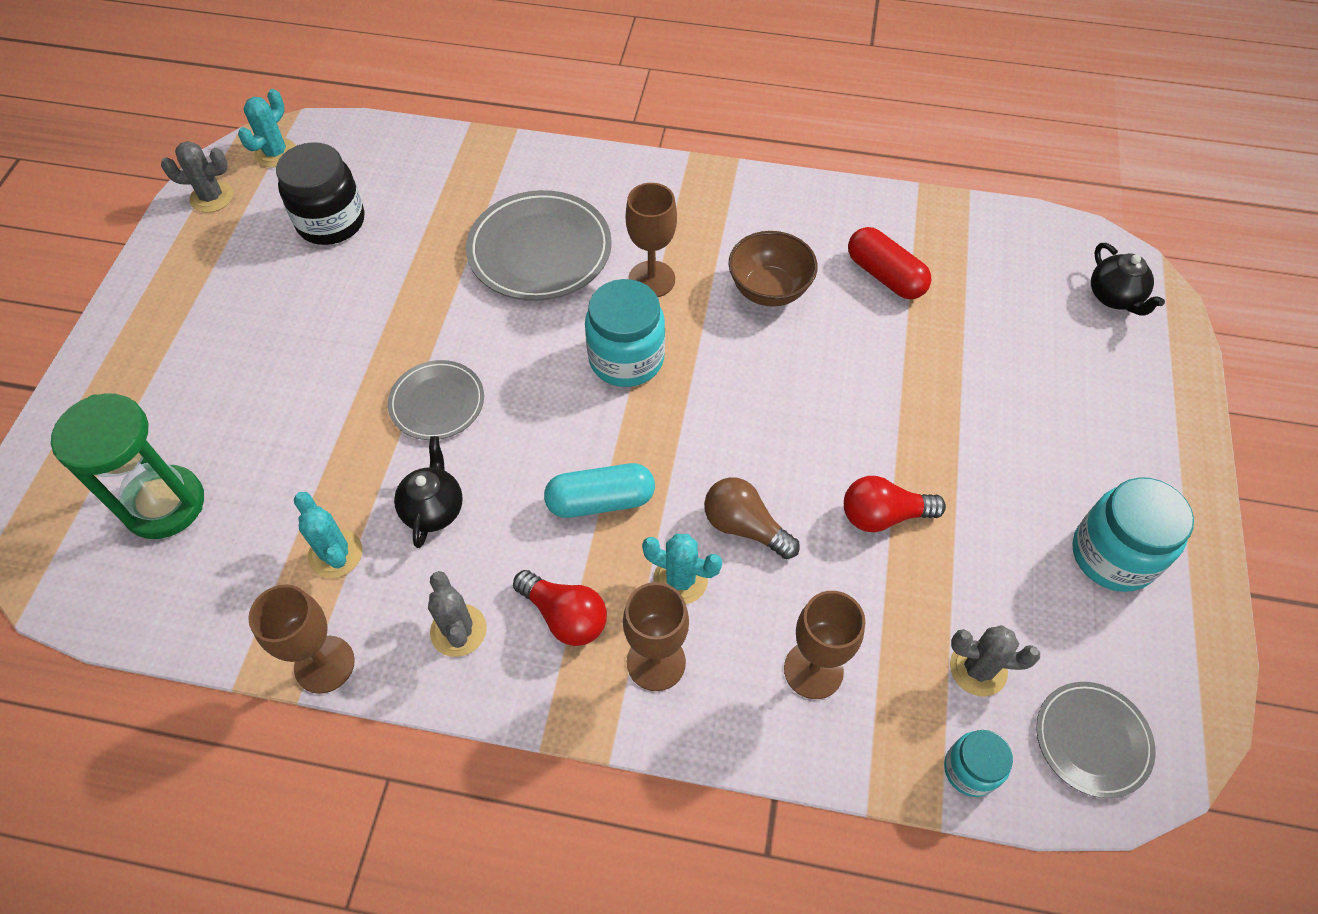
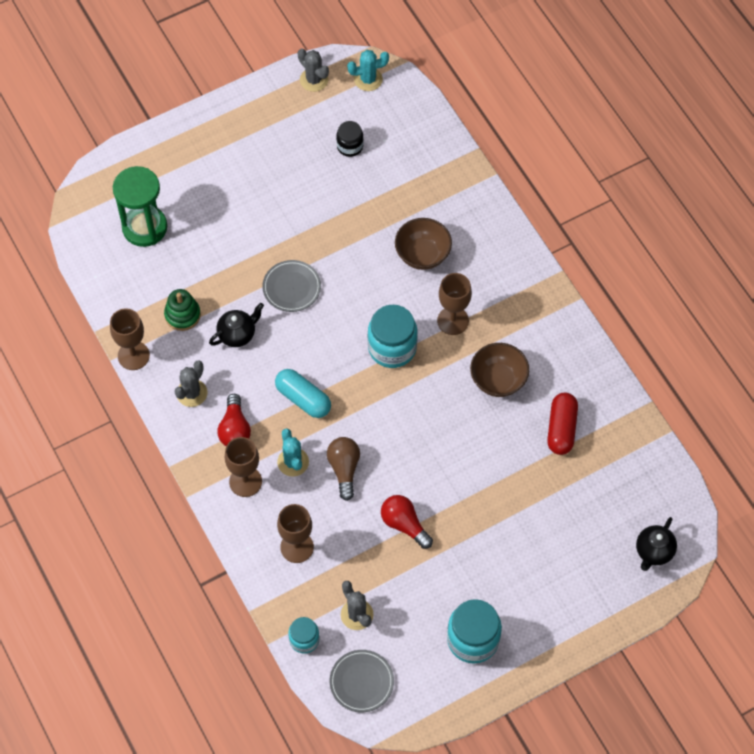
camera: 50 degrees right, 5 degrees up
(331, 222) = (350, 146): black jar -> black jar, size x0.57
(335, 554) = (182, 315): turquoise cactus -> green stacking toy
(540, 250) = (422, 255): grey plate -> brown bowl

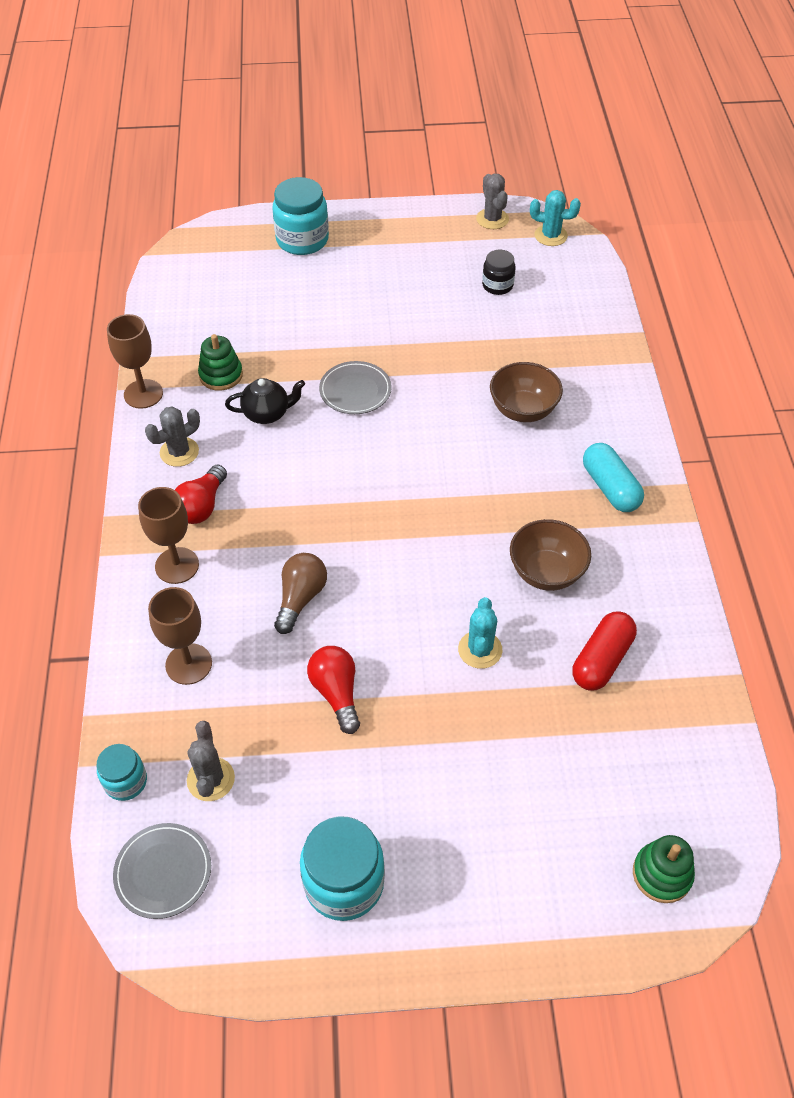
camera: 25 degrees right, 10 degrees down
(144, 227) = (236, 285): green hourglass -> none
(293, 462) = (245, 566): turquoise cactus -> turquoise cactus (480, 650)
(303, 399) = (299, 504): turquoise capsule -> turquoise capsule (610, 487)
(392, 348) = (434, 490): turquoise jar -> turquoise jar (302, 240)
(453, 321) = (523, 488): brown goblet -> none
(653, 551) = (662, 874): black teapot -> green stacking toy

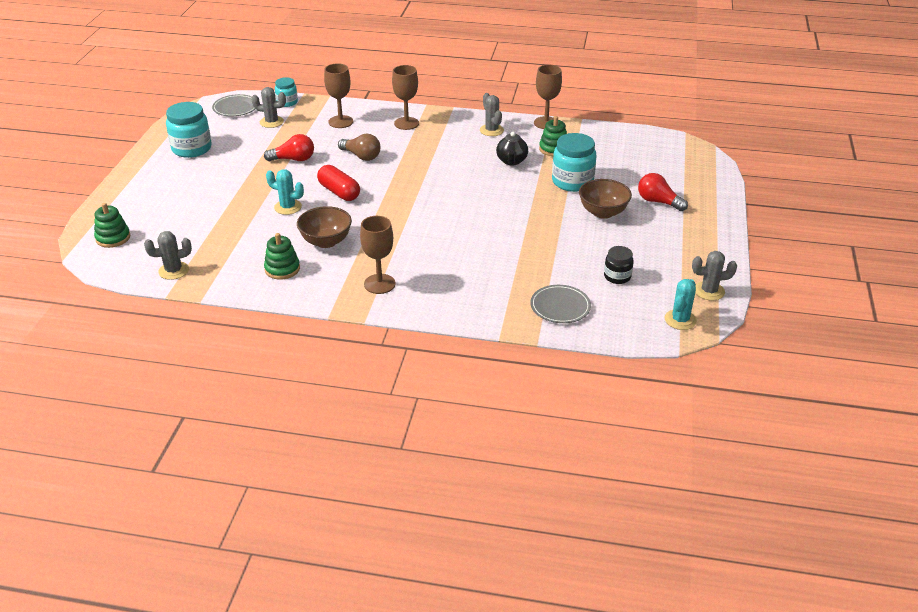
camera: 105 degrees right, 15 degrees down
(201, 506) = (445, 134): red light bulb -> red light bulb (658, 202)
(302, 240) = (692, 194): turquoise jar -> turquoise jar (572, 182)
(355, 390) = (520, 195): grey plate -> grey plate (560, 306)
(523, 410) = (472, 261): brown bowl -> brown bowl (603, 212)
(602, 660) = (250, 248): red capsule -> red capsule (339, 192)
(610, 487) = (379, 284): turquoise capsule -> brown goblet
(629, 602) = (282, 269): none -> green stacking toy
(697, 739) = (173, 271): none -> grey cactus

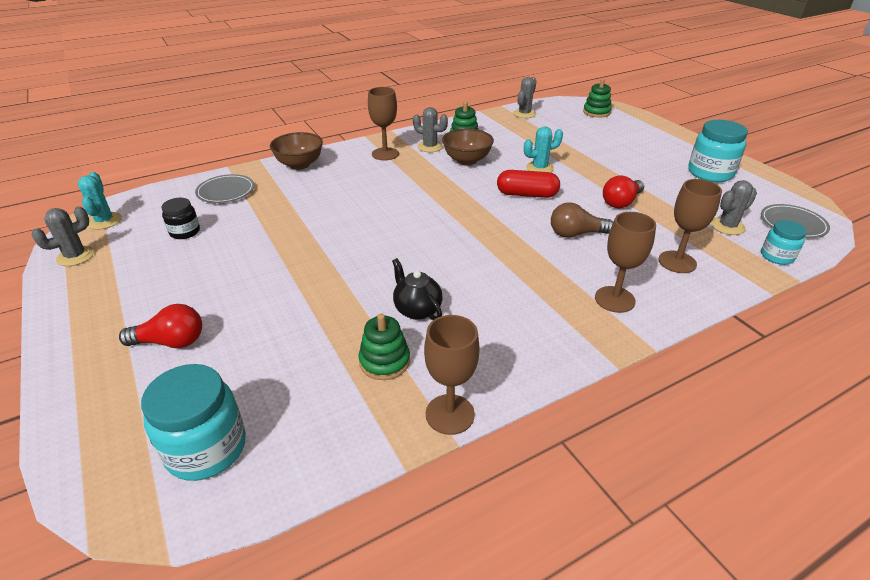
camera: 140 degrees right, 0 degrees up
(491, 130) = (504, 348): grey cactus -> grey cactus (430, 147)
(572, 182) = (310, 317): turquoise jar -> turquoise jar (206, 448)
(603, 212) = (240, 292): brown bowl -> brown bowl (299, 165)

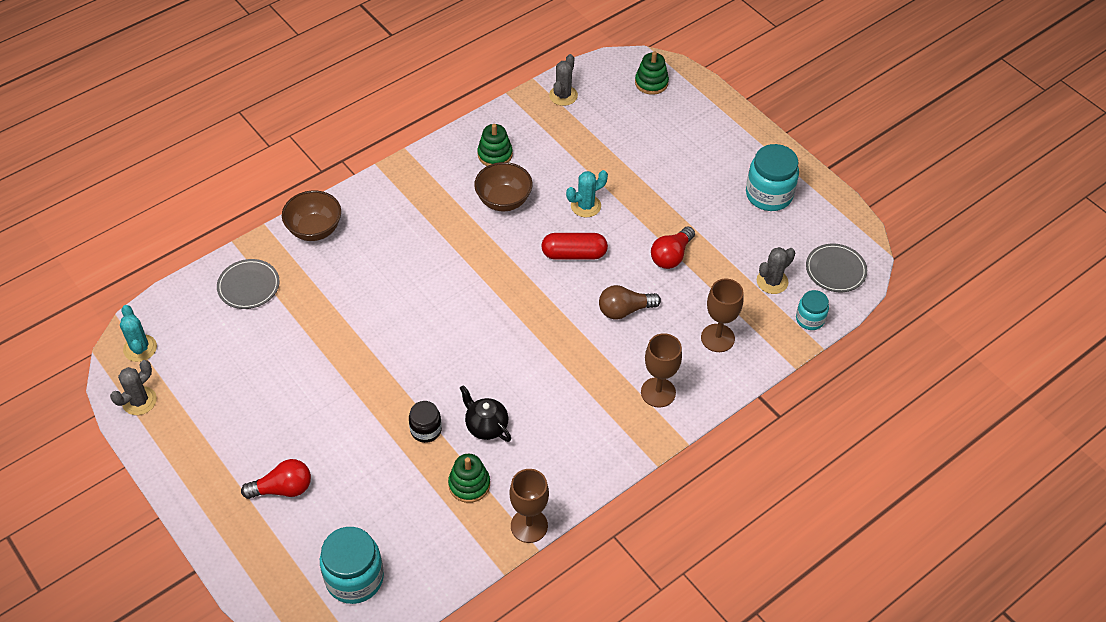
camera: 10 degrees left, 15 degrees up
(185, 232) = (232, 354): black jar -> black jar (426, 430)
(385, 154) = (408, 198): brown goblet -> none
(430, 147) = (457, 178): grey cactus -> none

